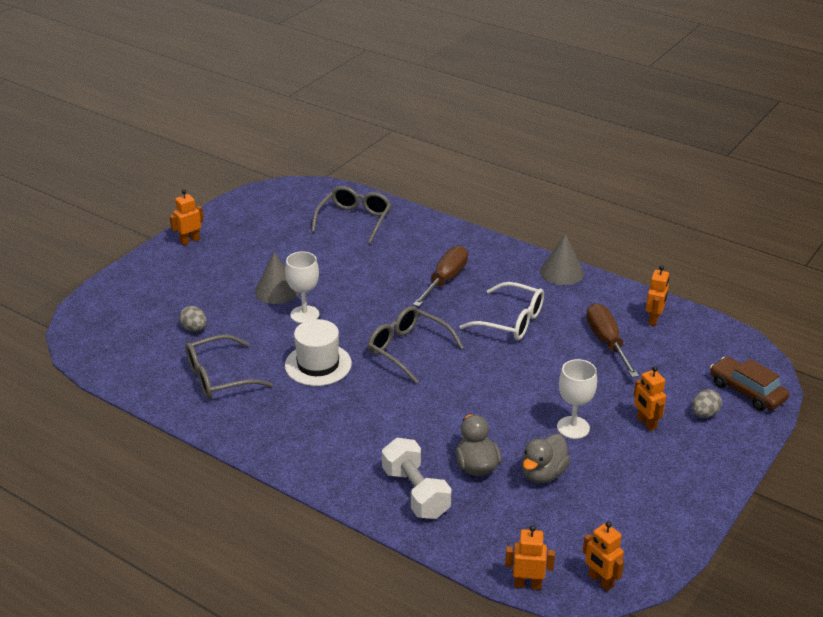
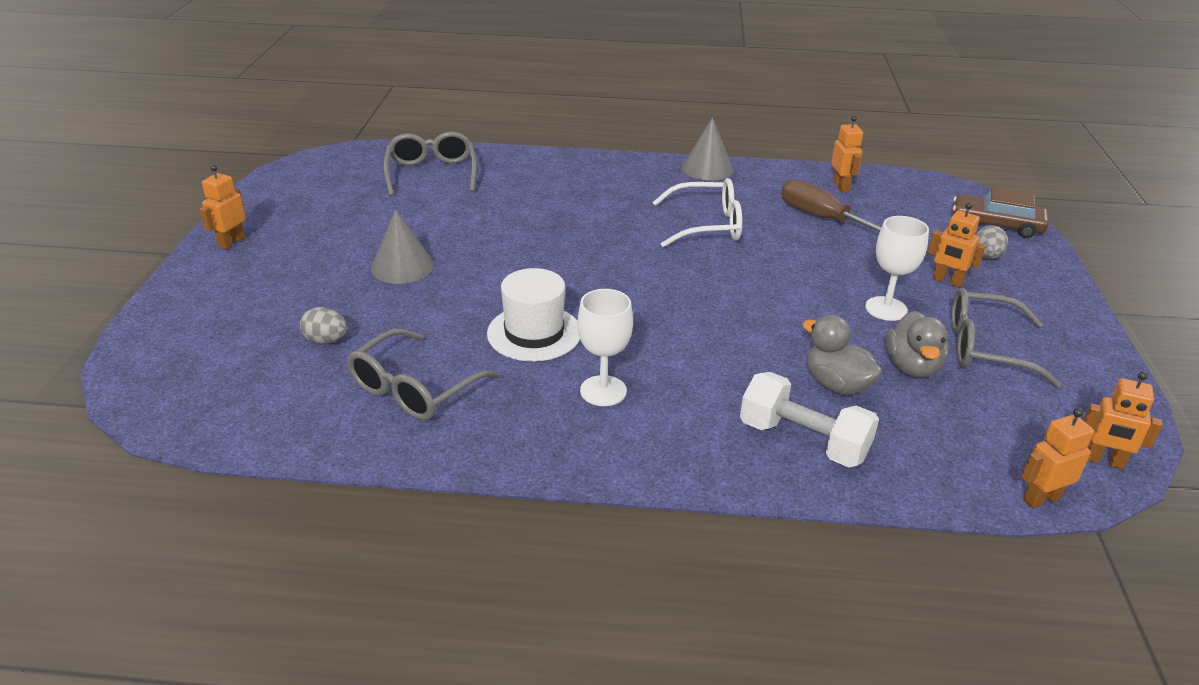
camera: 30 degrees left, 0 degrees up
(304, 314) = (463, 283): white goblet -> white goblet (603, 391)
(408, 350) = (627, 285): grey glasses -> grey glasses (986, 348)
(445, 280) = (594, 205): brown screwdriver -> none

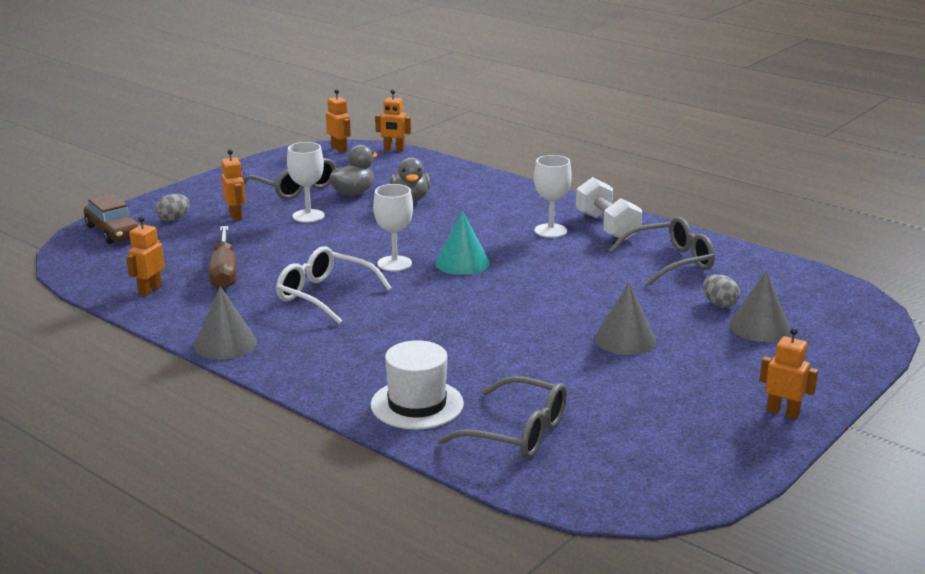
camera: 145 degrees left, 10 degrees down
(231, 242) = (783, 412): orange robot -> orange robot turned 120 degrees counterclockwise
(272, 323) = (759, 327): none -> grey cone
(431, 174) = (516, 432): grey glasses -> grey glasses turned 90 degrees counterclockwise
(534, 333) = (561, 267): white hat -> white hat (417, 404)
(642, 302) = (462, 262): none -> turquoise cone
(702, 278) = (394, 264): none -> white goblet
(803, 441) = (468, 188): white dumbbell -> white dumbbell (607, 226)

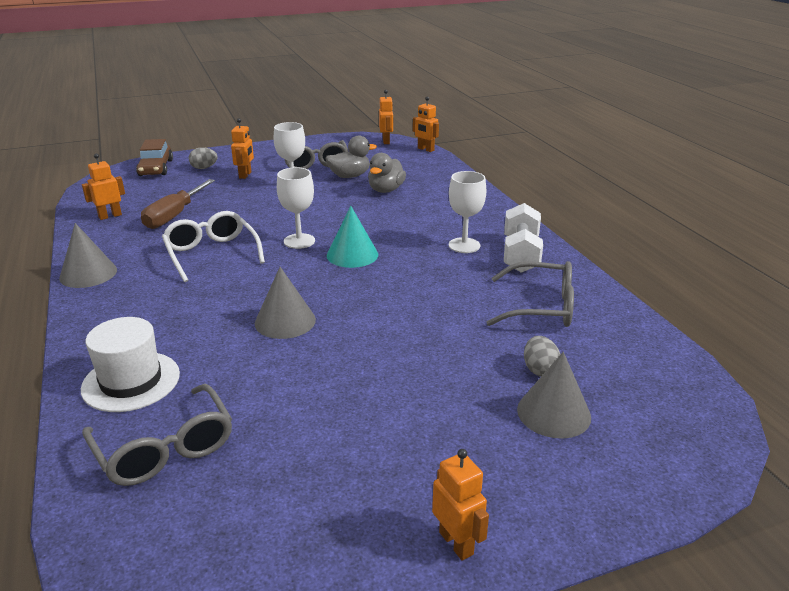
camera: 30 degrees right, 5 degrees up
(625, 339) = (395, 378): grey cone -> grey cone (285, 321)

